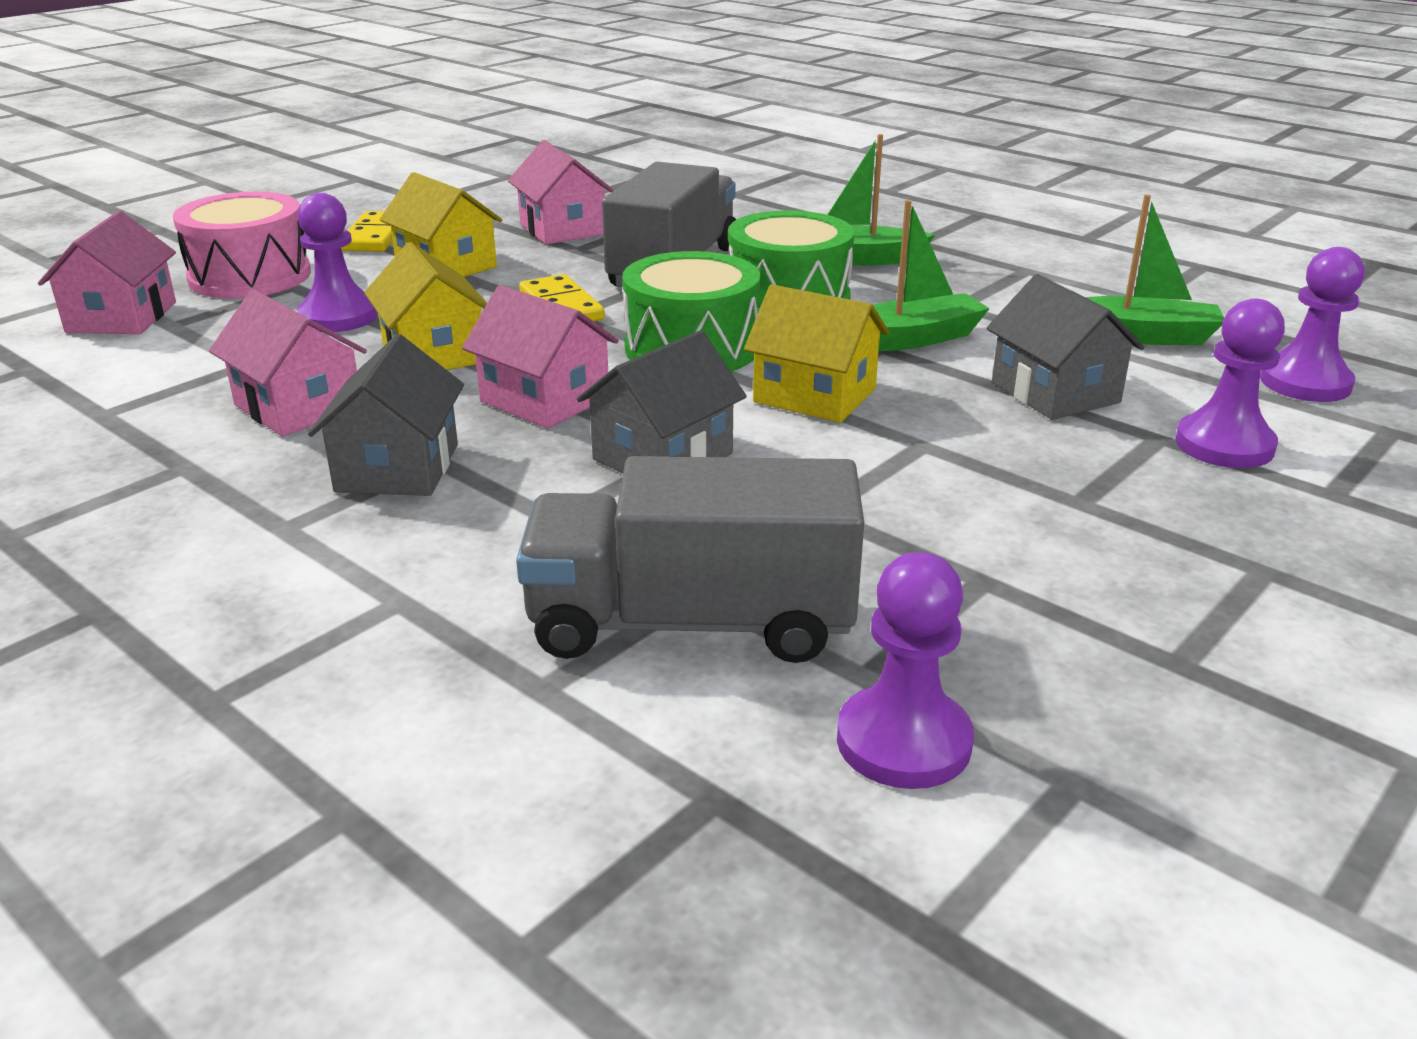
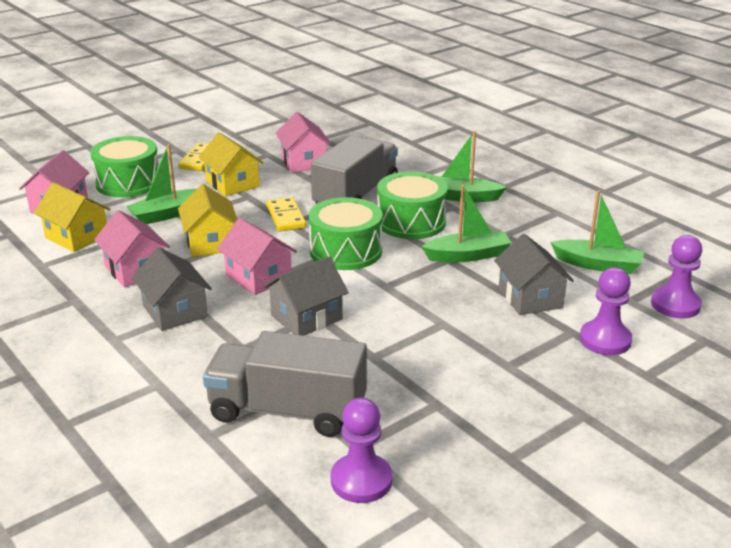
camera: 10 degrees right, 0 degrees up
(250, 276) = (128, 183): pink drum -> green drum
(338, 317) = (168, 214): purple pawn -> green boat
(397, 468) = (175, 311): grey house -> grey house turned 45 degrees counterclockwise
(815, 395) = (399, 288): yellow house -> yellow house (77, 237)

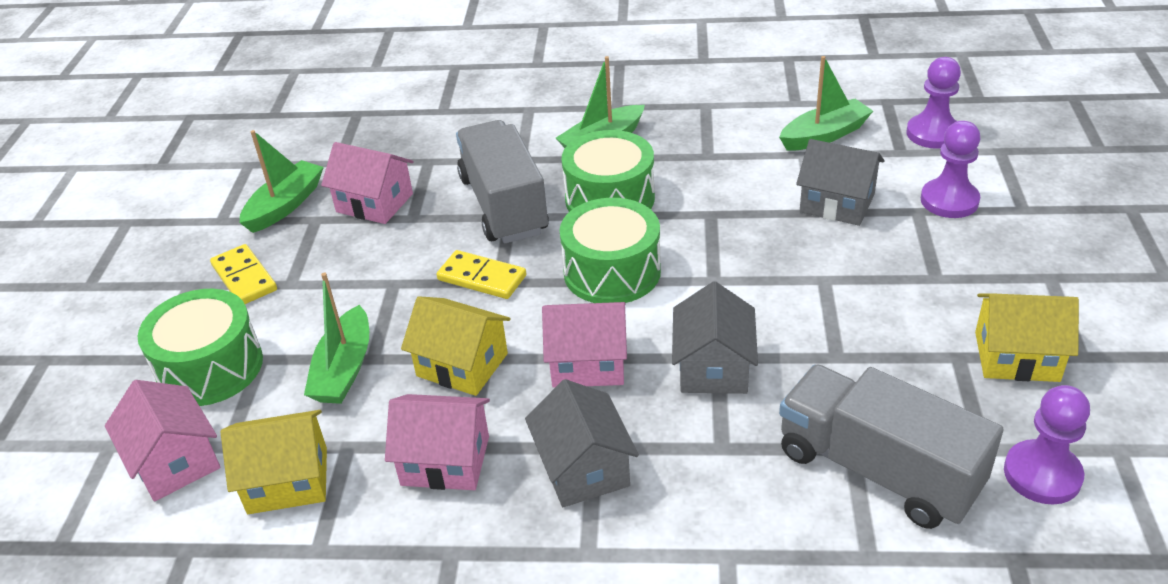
camera: 45 degrees left, 10 degrees up
(175, 311) = (583, 468): grey house -> grey house turned 60 degrees clockwise
(232, 184) = (345, 280): yellow house -> yellow house (1016, 356)
(287, 411) = (878, 470): grey truck -> grey truck turned 75 degrees clockwise
(468, 255) = (719, 198): green boat -> green boat (285, 205)

